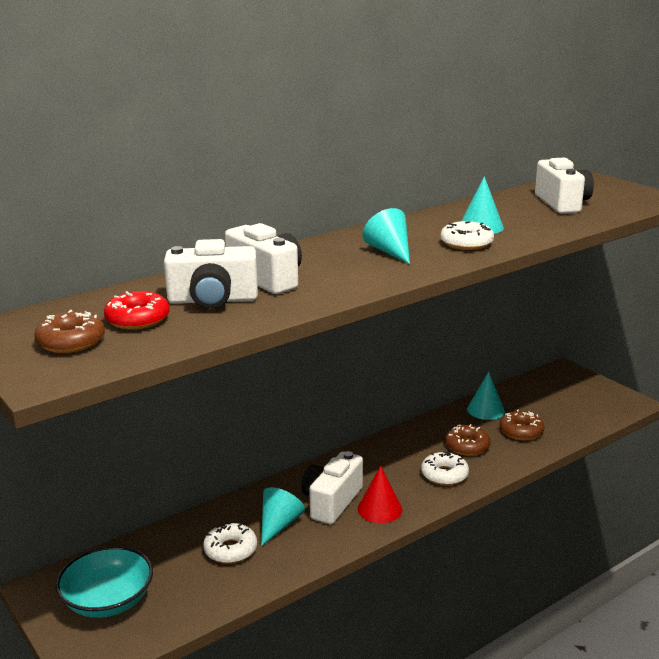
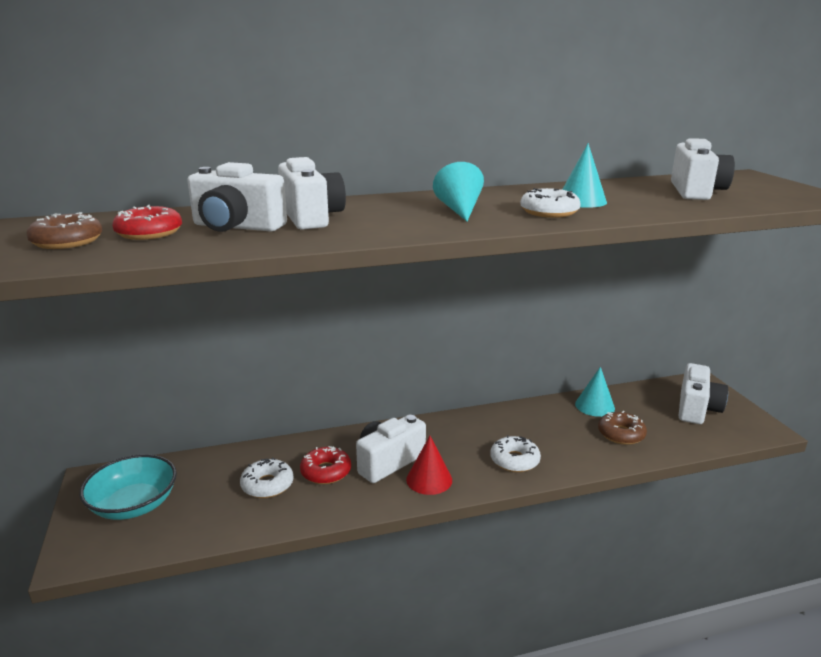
camera: 20 degrees right, 0 degrees up
(279, 524) = (326, 472): turquoise cone -> red donut
(467, 446) = (555, 437): brown donut -> none
(571, 395) = (696, 409): none -> white camera

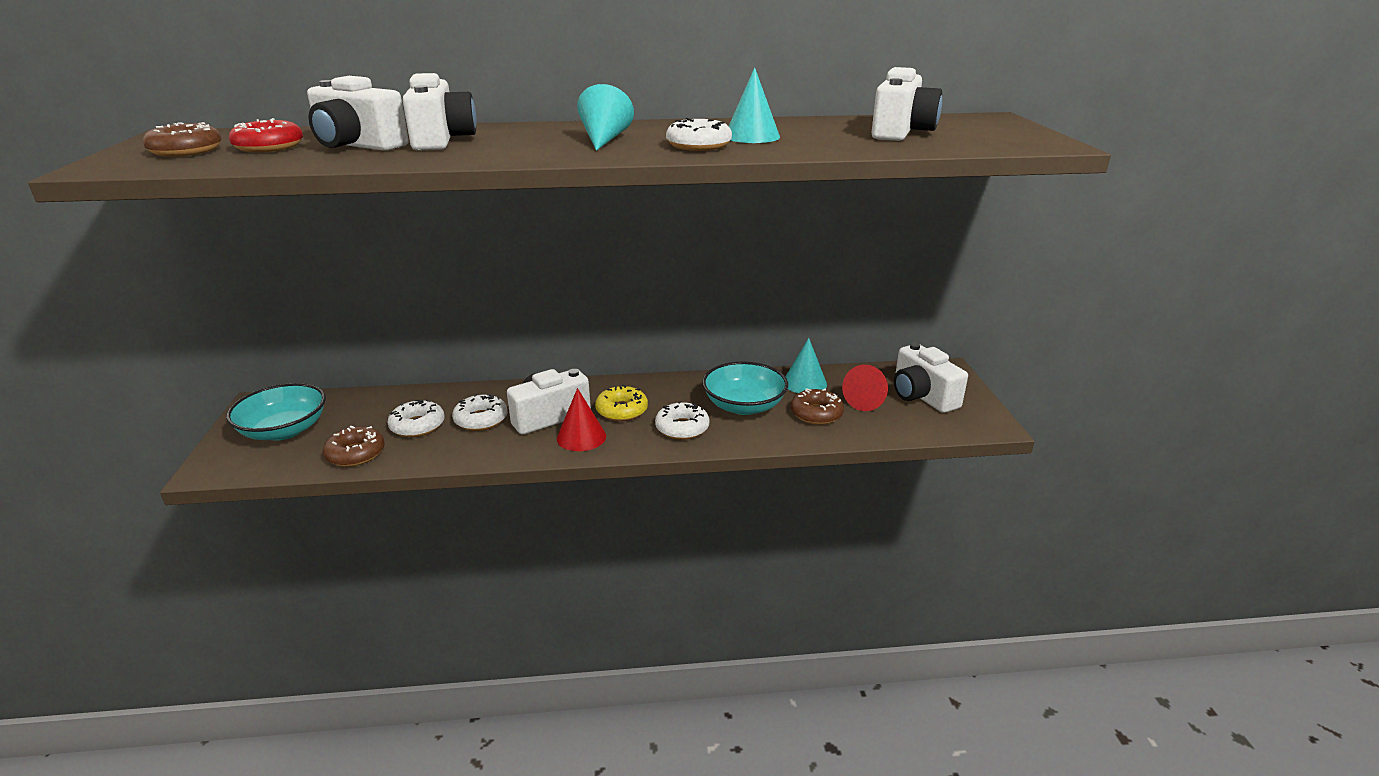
camera: 10 degrees right, 5 degrees up
(220, 522) = (356, 454): none -> brown donut
(326, 472) = (481, 419): red donut -> white donut
(451, 448) = (622, 410): none -> yellow donut
(556, 433) = (744, 406): none -> turquoise bowl
(655, 417) = (867, 401): none -> red cone
(696, 409) = (922, 396): white camera -> white camera turned 120 degrees clockwise

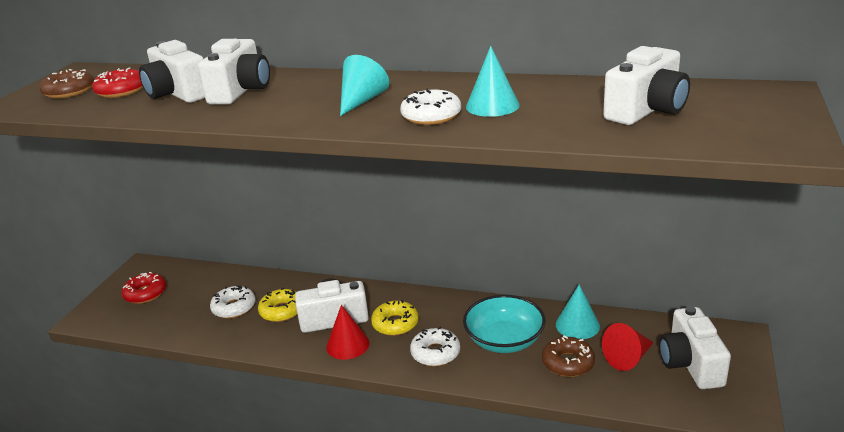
camera: 25 degrees right, 0 degrees up
(284, 430) = (145, 293): turquoise bowl -> red donut
(356, 454) = (179, 325): brown donut -> none
(481, 419) = (282, 311): white donut -> yellow donut

